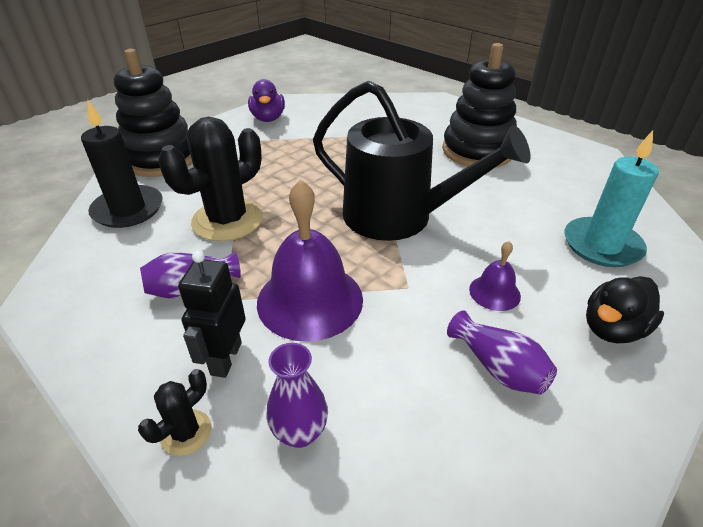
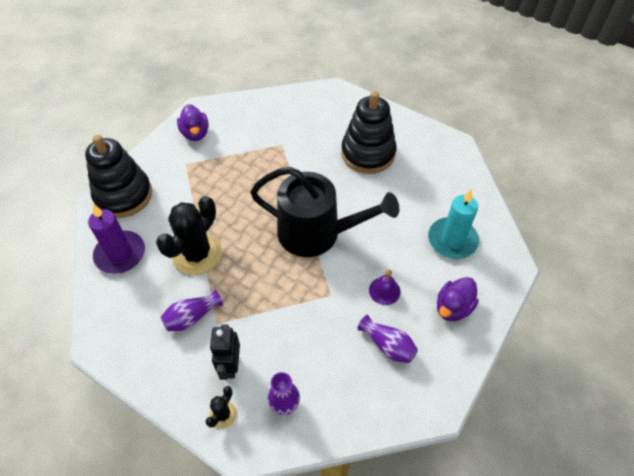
camera: 10 degrees left, 15 degrees up
(128, 209) = (120, 254): black candle -> purple candle
(310, 300) = (270, 315): purple bell -> none
(612, 329) = (453, 307): black duck -> purple duck

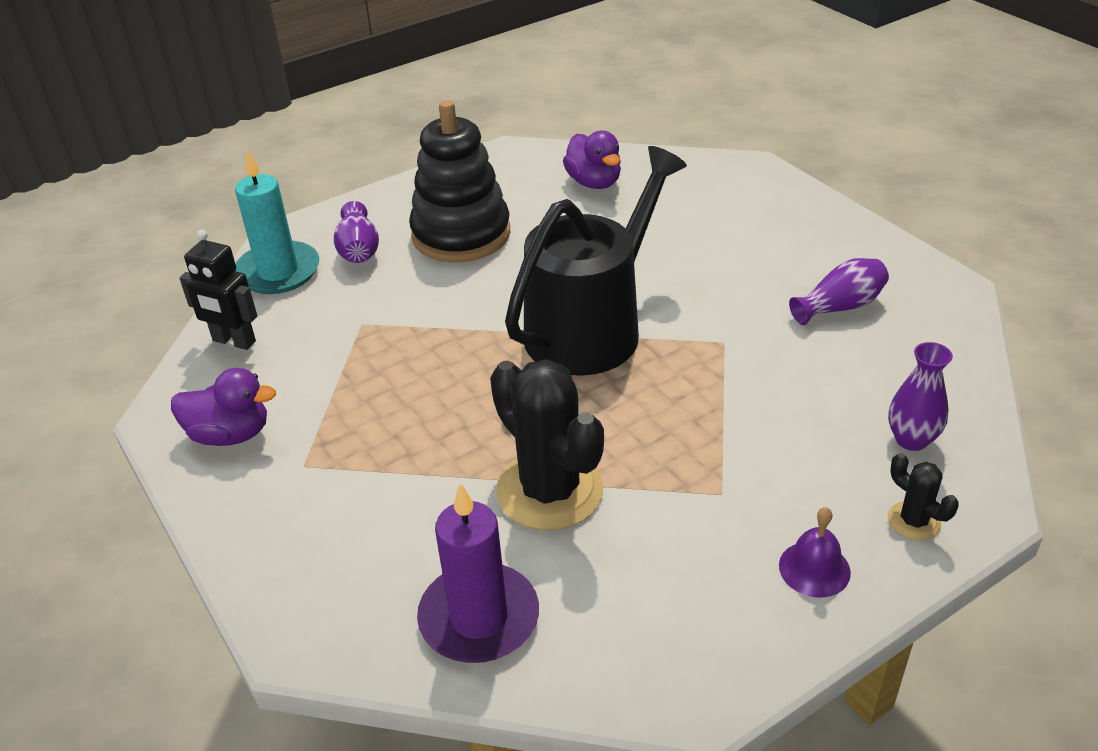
camera: 65 degrees left, 15 degrees down
(123, 195) = (314, 586): black stacking toy -> none
(192, 317) = (694, 526): purple vase -> purple vase (359, 250)
(230, 365) = (818, 492): black robot -> black robot (234, 341)
(384, 291) = (742, 285): purple bell -> purple bell (814, 568)
(452, 240) = (683, 202): turquoise candle -> turquoise candle (278, 272)
(453, 307) = (799, 232): purple duck -> purple duck (594, 182)

